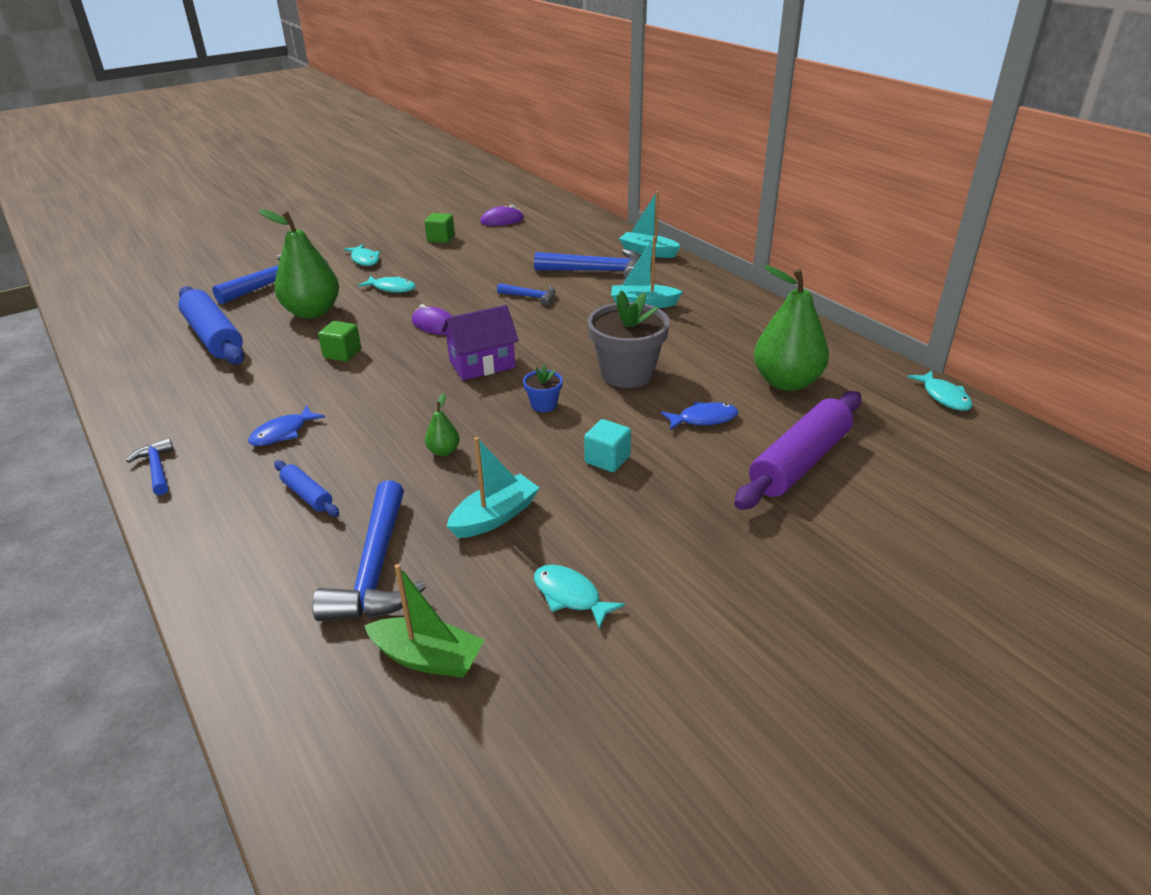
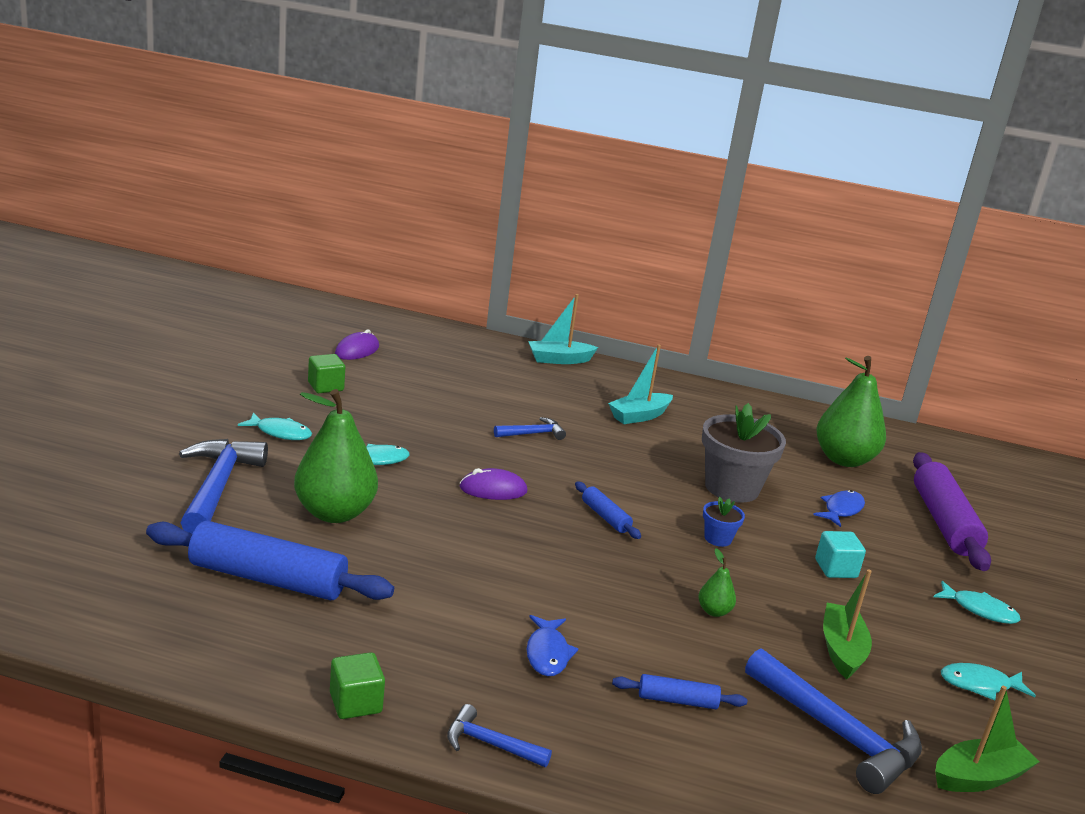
camera: 45 degrees left, 10 degrees down
(342, 354) = (455, 550): green cube -> green cube (355, 703)
(482, 364) = (605, 517): purple house -> blue rolling pin
(495, 517) = (841, 650): turquoise boat -> green boat
(597, 271) = (548, 391): blue hammer -> none
(944, 397) = (943, 441): turquoise fish -> turquoise fish (979, 610)

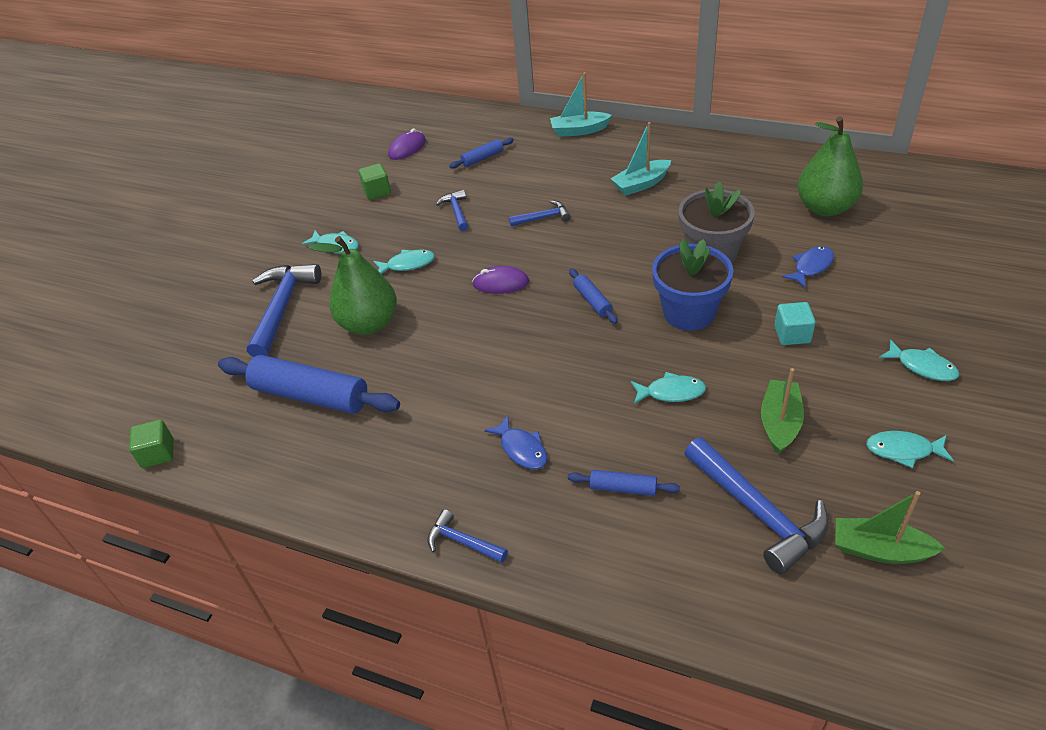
camera: 15 degrees right, 20 degrees up
(355, 703) = (363, 509): green cube -> green cube (158, 453)
(427, 416) = (456, 211): none -> blue hammer
(450, 371) = (482, 158): none -> blue rolling pin
(547, 653) = (521, 449): blue fish -> blue fish turned 45 degrees counterclockwise
(714, 611) = (671, 392): green pear -> turquoise fish
(718, 538) = (689, 313): blue flower pot -> blue flower pot, size x2.14
(943, 522) = (909, 269): purple rolling pin -> none
(979, 777) = (880, 550): green boat -> green boat turned 150 degrees counterclockwise

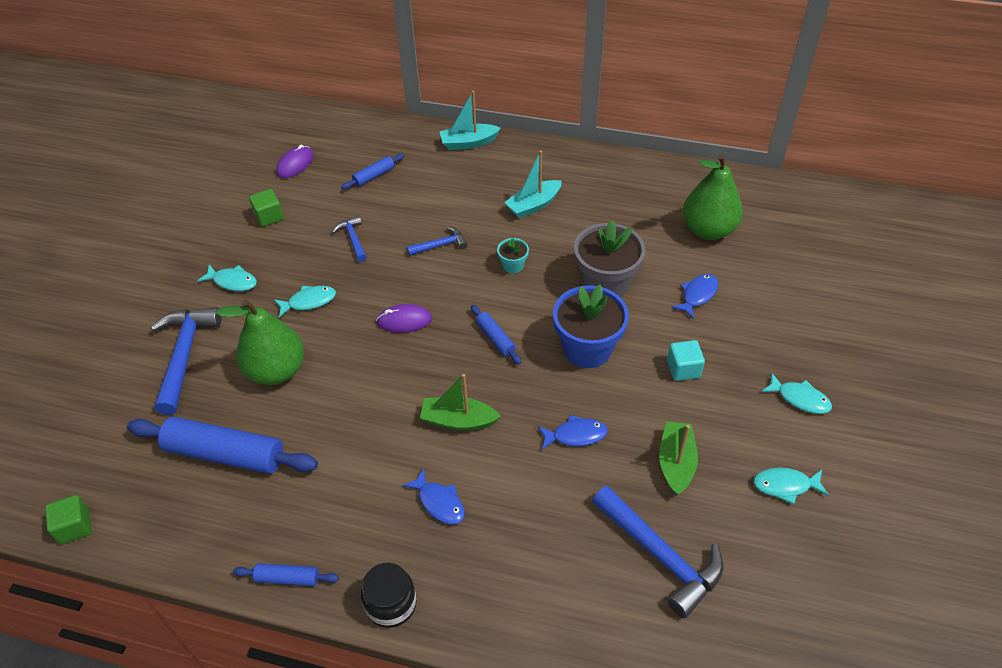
camera: 10 degrees left, 5 degrees up
(462, 542) = (391, 604): blue hammer -> black jar
(616, 237) = (513, 265): none -> turquoise flower pot
(623, 488) = (537, 538): blue rolling pin -> blue rolling pin (287, 578)
(671, 392) = (575, 435): turquoise fish -> blue fish
(880, 550) = (767, 587): green boat -> green boat (458, 420)

